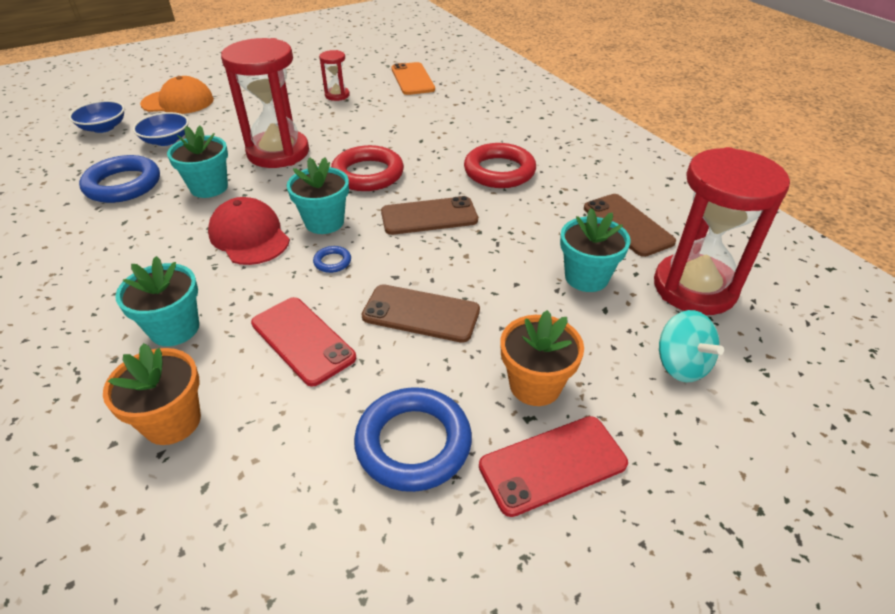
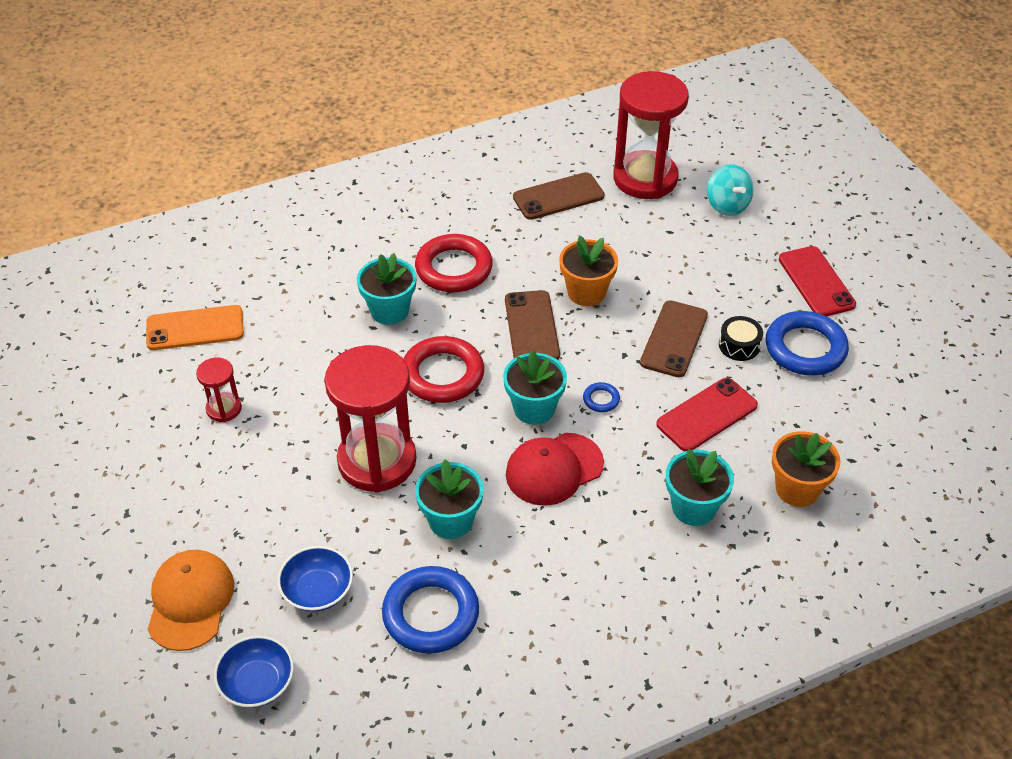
camera: 85 degrees left, 5 degrees up
(414, 371) = (739, 345): none -> black drum
(535, 385) = (749, 281): orange flower pot -> orange flower pot (586, 292)
(586, 277) = (630, 235): turquoise flower pot -> turquoise flower pot (389, 310)
(681, 365) = (727, 205): turquoise spinning top -> turquoise spinning top turned 90 degrees clockwise

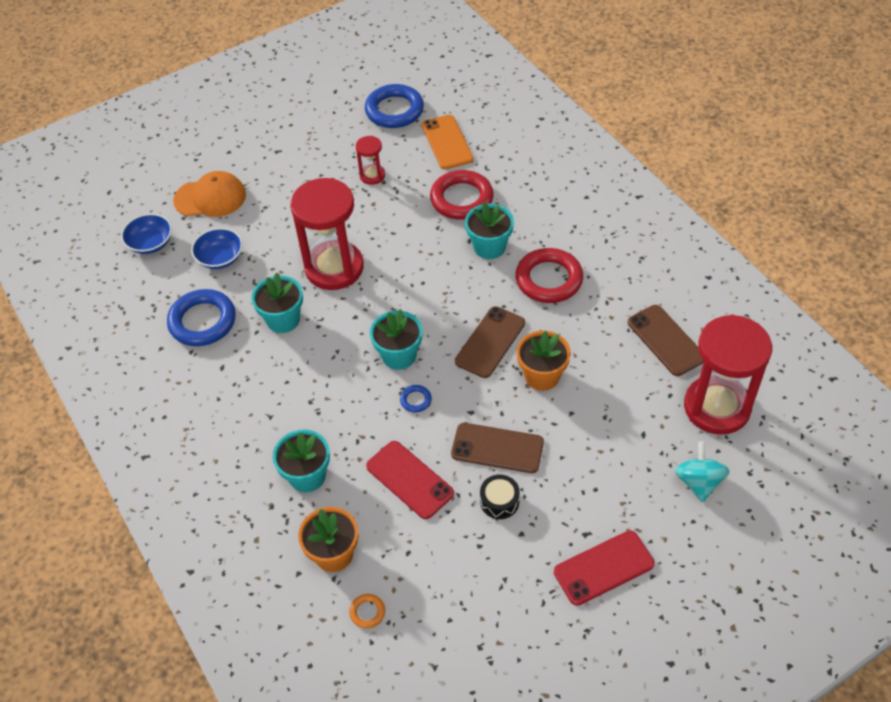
camera: 85 degrees right, 5 degrees up
(442, 374) = (426, 292): red ring -> red ring (461, 199)
(532, 327) = (490, 342): brown phone -> brown phone turned 45 degrees counterclockwise
(554, 469) = (337, 376): red cap -> none
(727, 205) = (698, 482): turquoise spinning top -> turquoise spinning top turned 120 degrees clockwise
(805, 348) = (507, 558): blue ring -> blue ring (394, 110)
(866, 464) = (367, 612): none -> orange ring

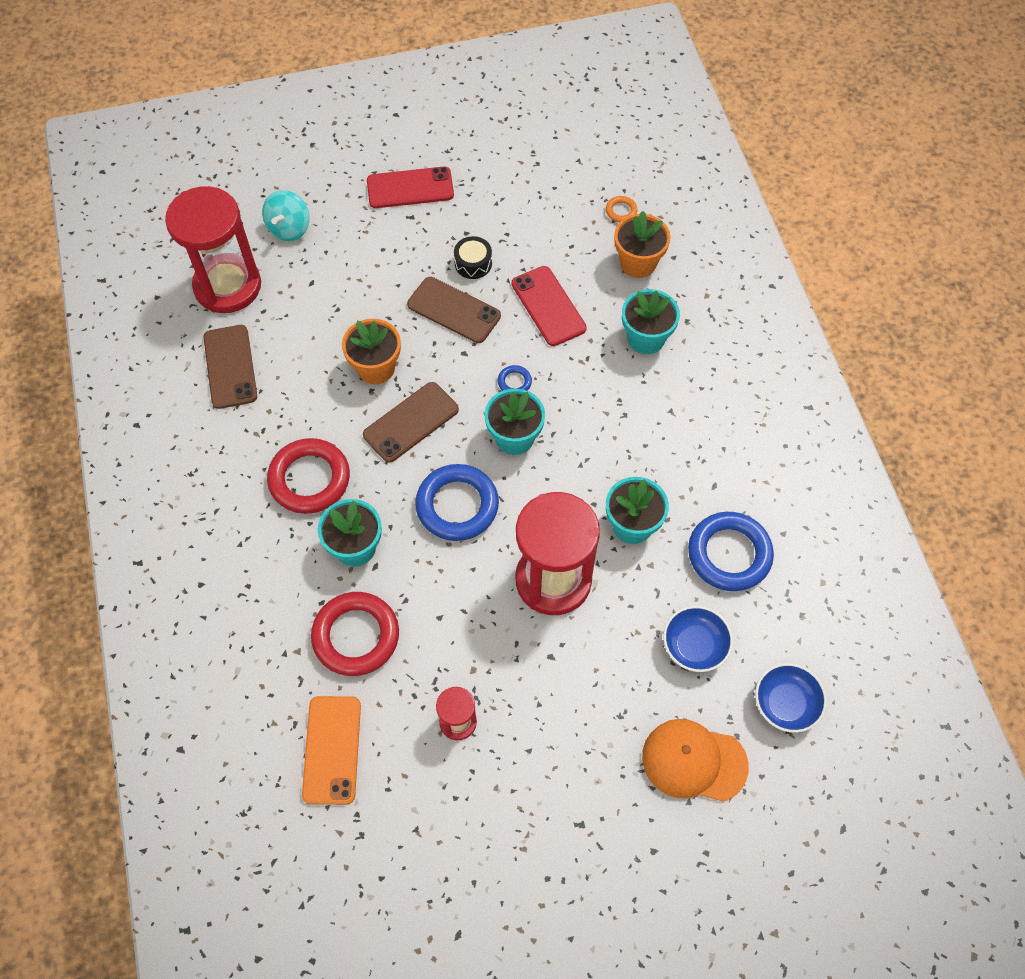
camera: 165 degrees left, 10 degrees up
(394, 110) = (381, 849): blue ring -> blue ring (457, 505)

